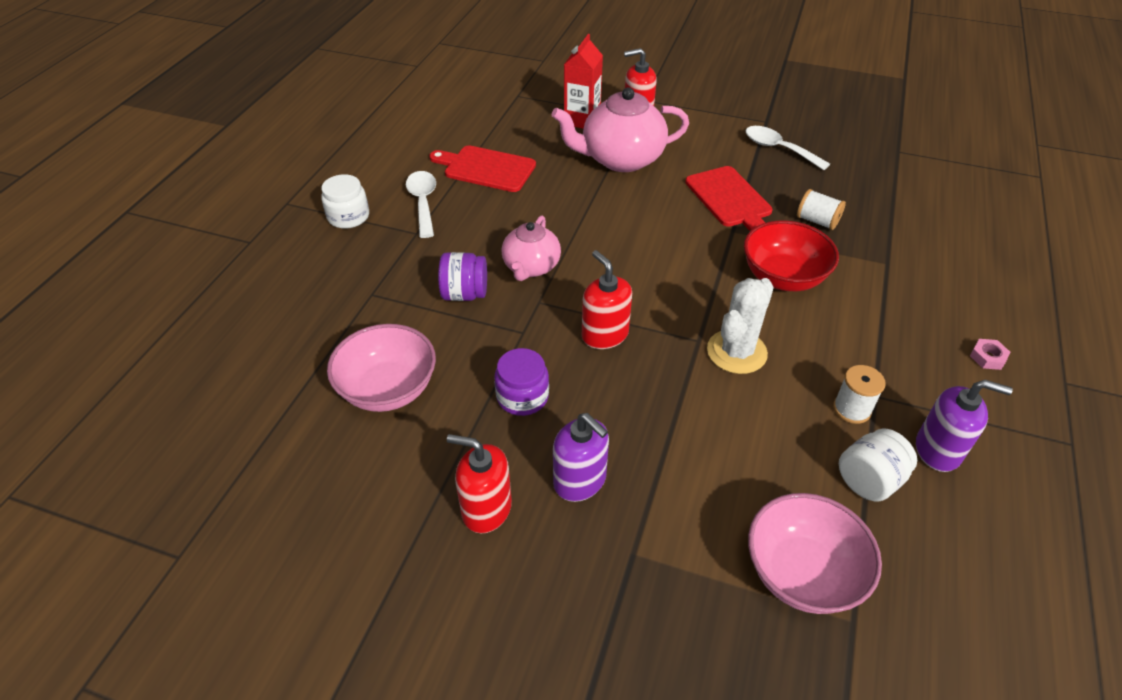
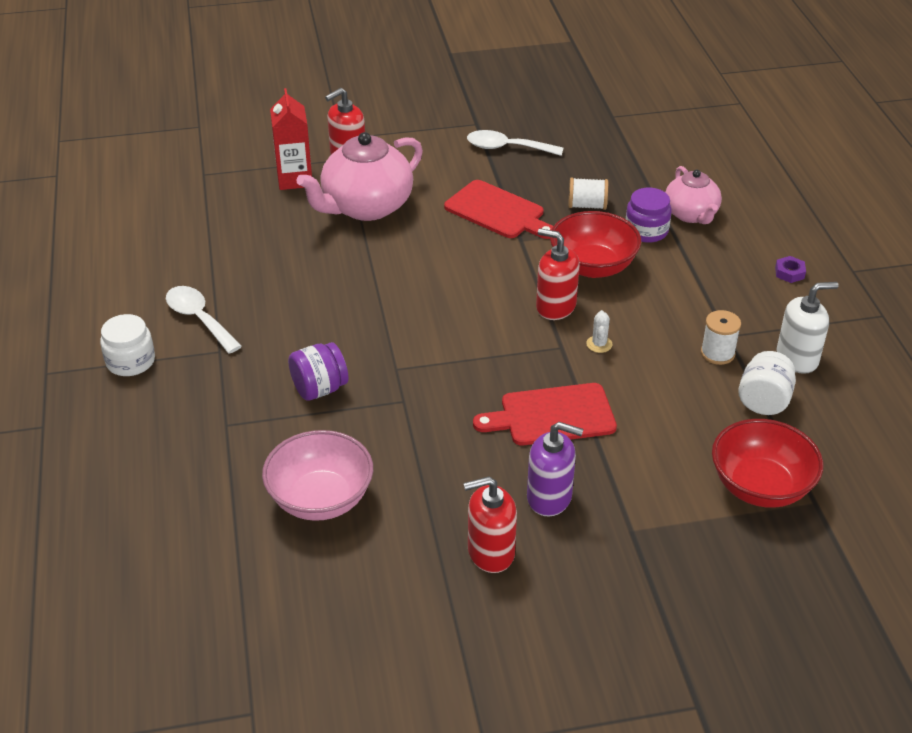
camera: 30 degrees left, 5 degrees down
(486, 168) = (236, 262): red cutting board -> red cutting board (552, 415)
(522, 397) = (448, 454): purple jar -> purple jar (646, 231)
(531, 267) = (363, 340): pink teapot -> pink teapot (691, 214)
(604, 334) = (478, 374): red soap dispenser -> red soap dispenser (555, 306)
(736, 352) = (599, 344): white cactus -> white cactus, size x0.45
(802, 573) = (760, 487): pink bowl -> red bowl
(938, 450) = (797, 358): purple soap dispenser -> white soap dispenser
(987, 357) = (789, 273): pink nut -> purple nut

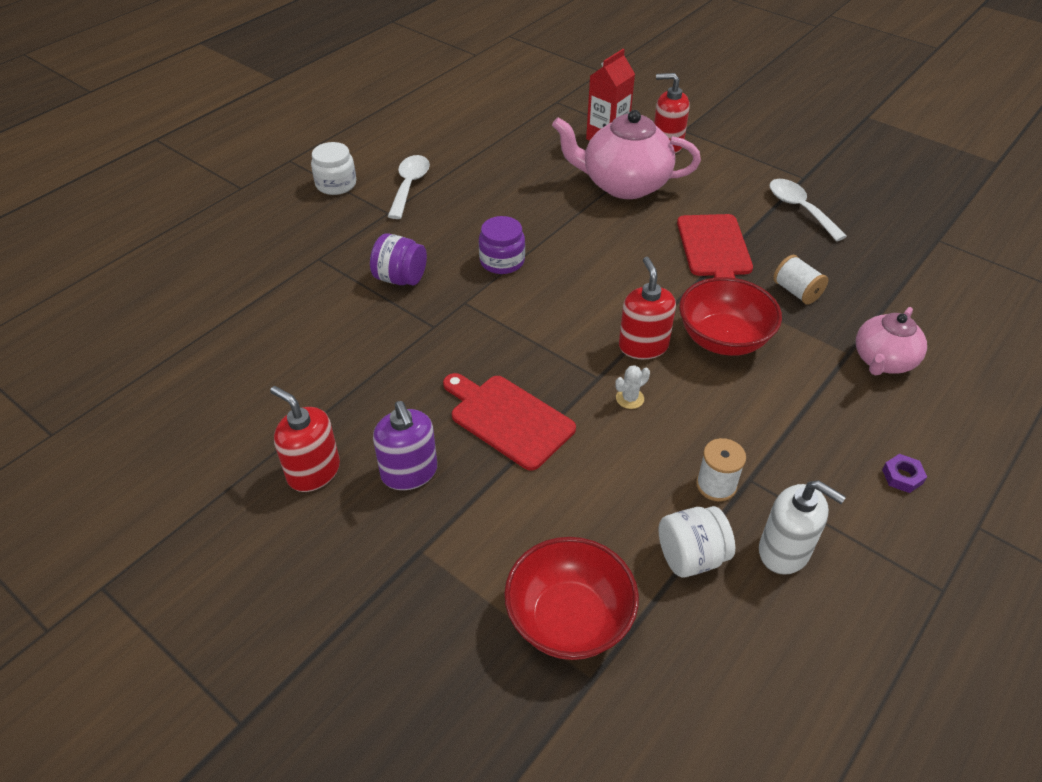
camera: 50 degrees right, 5 degrees up
(320, 499) = (287, 345): pink bowl -> none
(646, 231) = (817, 345): purple jar -> purple jar (502, 261)

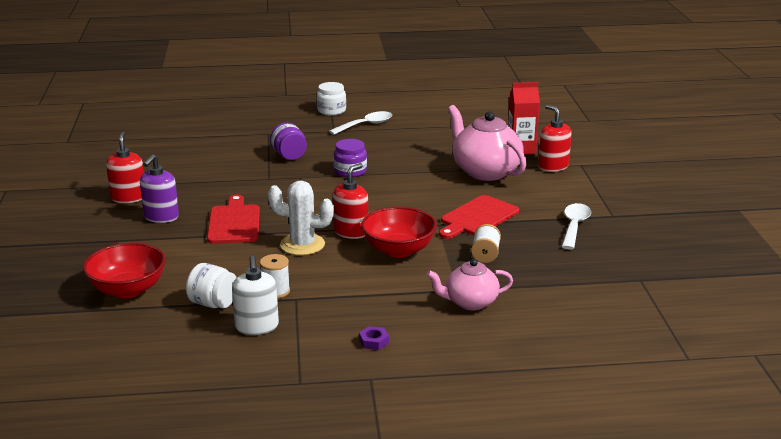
camera: 45 degrees right, 20 degrees down
(629, 398) = (302, 245): white cactus -> white cactus, size x2.23

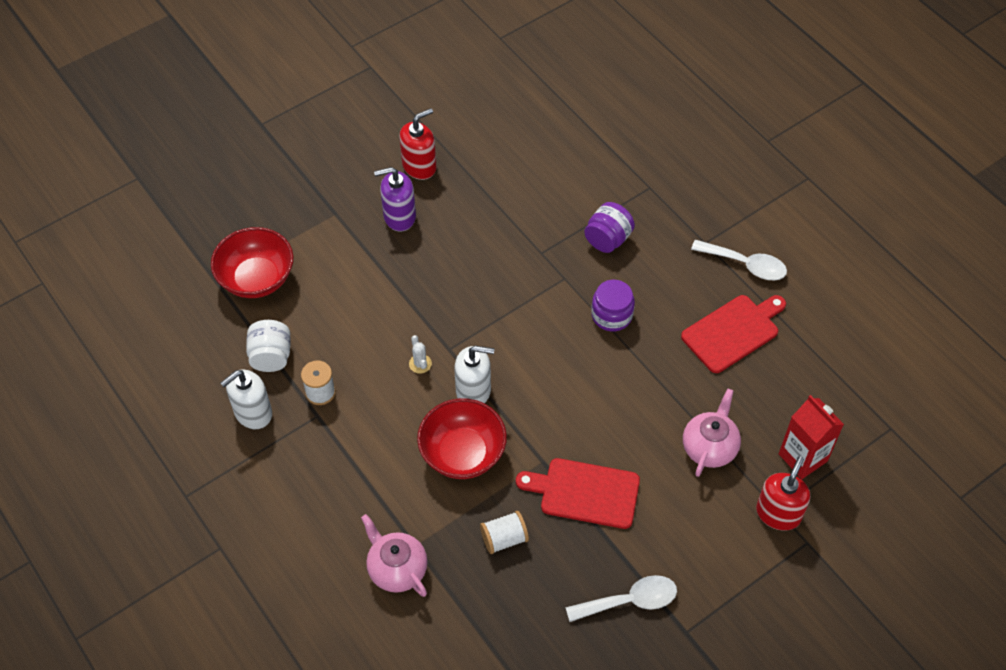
camera: 60 degrees right, 30 degrees up
(234, 223) = (427, 281): red cutting board -> red cutting board (733, 332)
(302, 245) = (420, 364): white cactus -> white cactus, size x0.45
(331, 110) = (759, 209): white jar -> none
(351, 232) = (473, 391): red soap dispenser -> white soap dispenser
(374, 341) = (280, 519): purple nut -> none
(485, 171) = (709, 447): pink teapot -> pink teapot, size x0.61

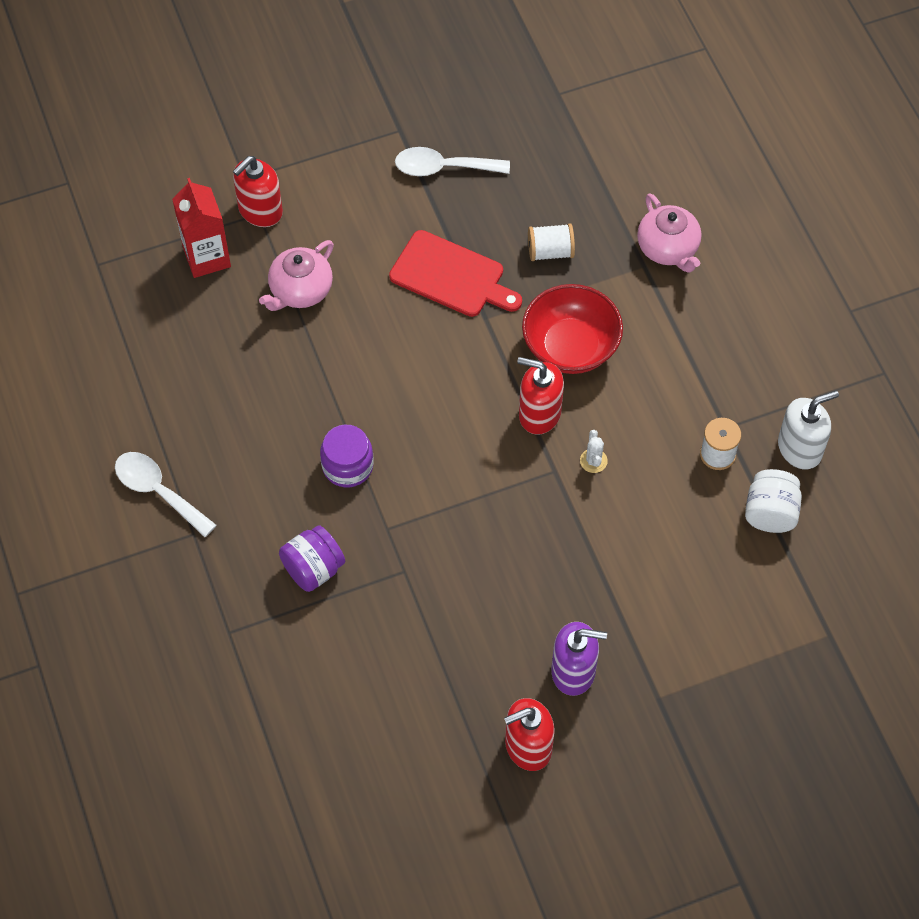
camera: 165 degrees left, 5 degrees up
(257, 278) = (776, 624): red bowl -> none
(473, 391) = (539, 413): white soap dispenser -> red soap dispenser
(733, 332) = (214, 411): red cutting board -> none

